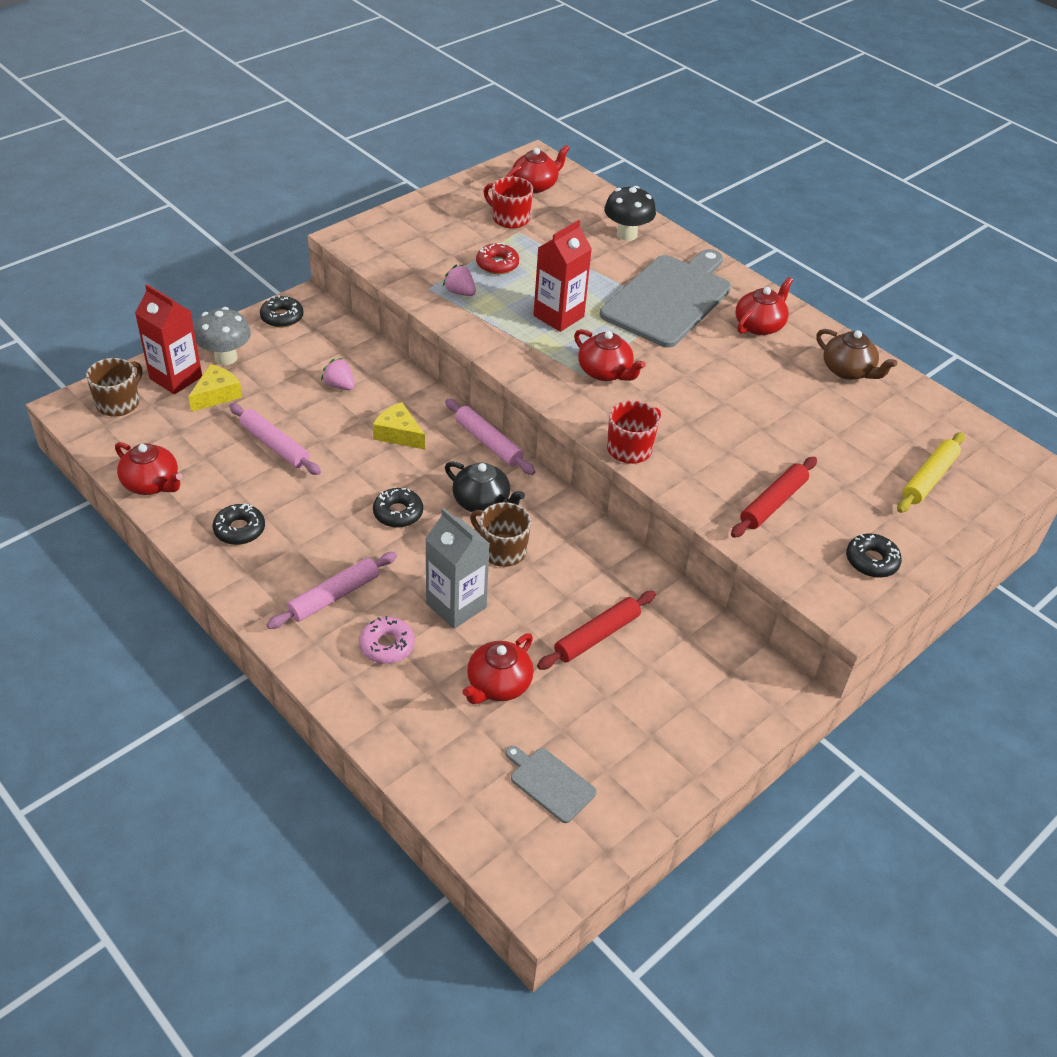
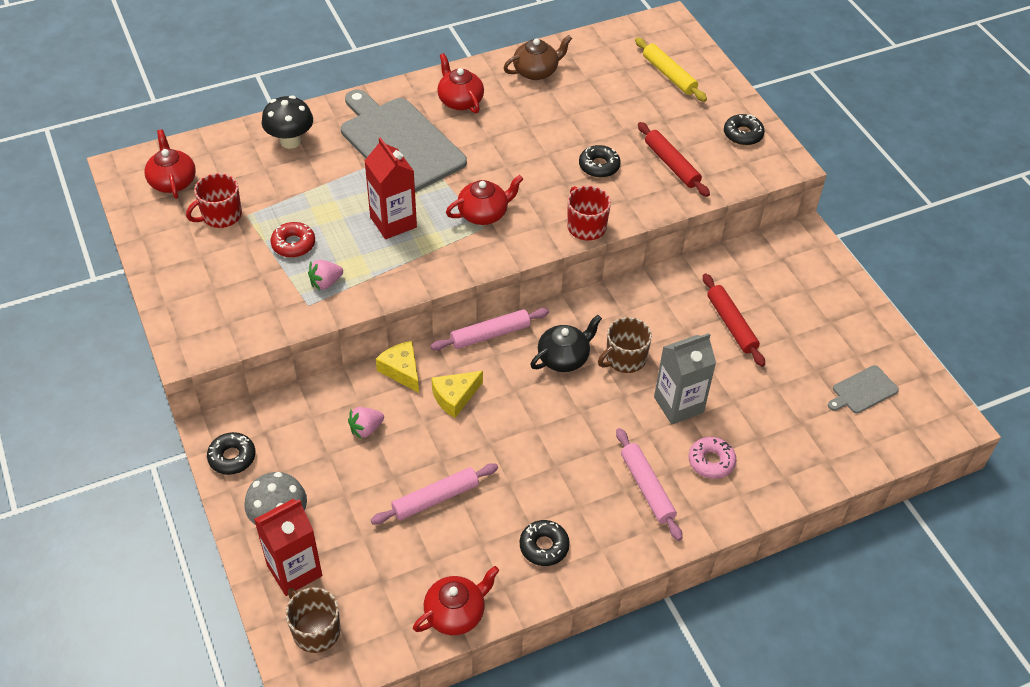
camera: 70 degrees left, 5 degrees up
(217, 395) = (338, 536): yellow cheese -> yellow cheese (402, 370)
(398, 513) = (559, 420): black donut -> black donut (599, 166)
(498, 685) = (766, 398): red teapot -> none

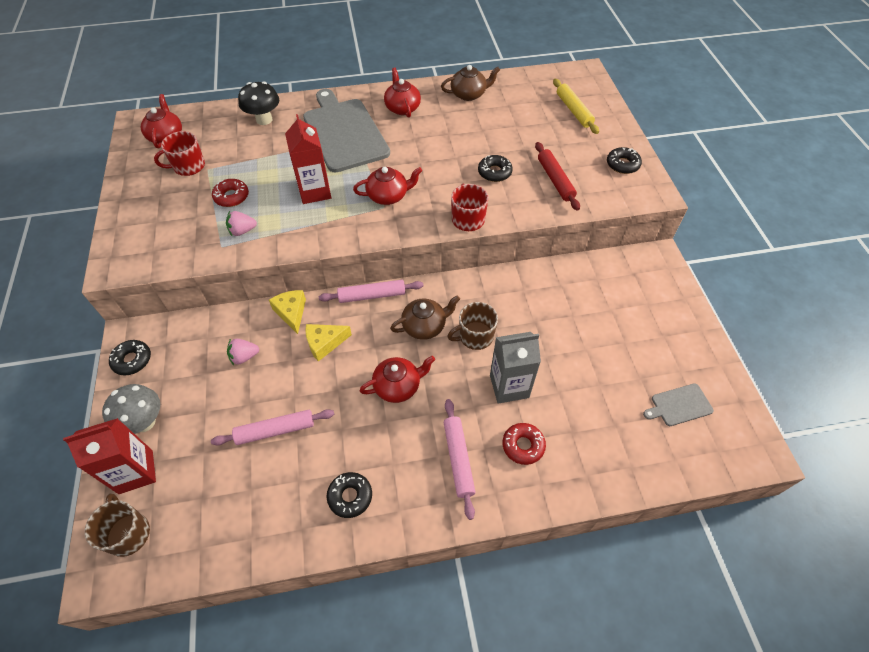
camera: 15 degrees right, 5 degrees up
(456, 613) = (251, 545): red teapot -> red teapot (398, 386)
(564, 358) = (425, 326): black teapot -> brown teapot
(711, 461) = (523, 445): pink donut -> red donut
(731, 324) = (575, 323): red rolling pin -> none

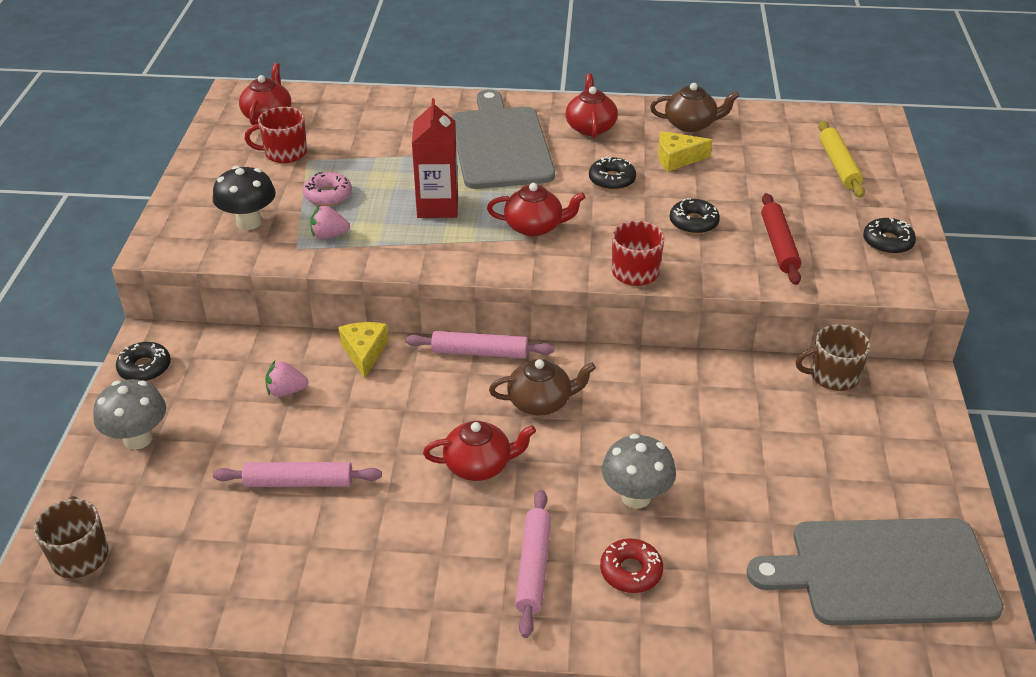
camera: 15 degrees right, 15 degrees down
(136, 472) = (110, 491): red carton -> none
(231, 197) = (328, 195): red donut -> pink donut
(264, 120) = (399, 115): black mushroom -> black mushroom (249, 222)
(324, 343) = (396, 396): yellow cheese -> yellow cheese (677, 159)
(350, 496) = (371, 578): black donut -> black donut (612, 180)
(475, 336) = (608, 427): brown mug -> brown mug (833, 376)
(509, 386) = (636, 497): grey carton -> grey mushroom
(679, 405) = (884, 572): grey cutting board -> grey cutting board, size x2.29

